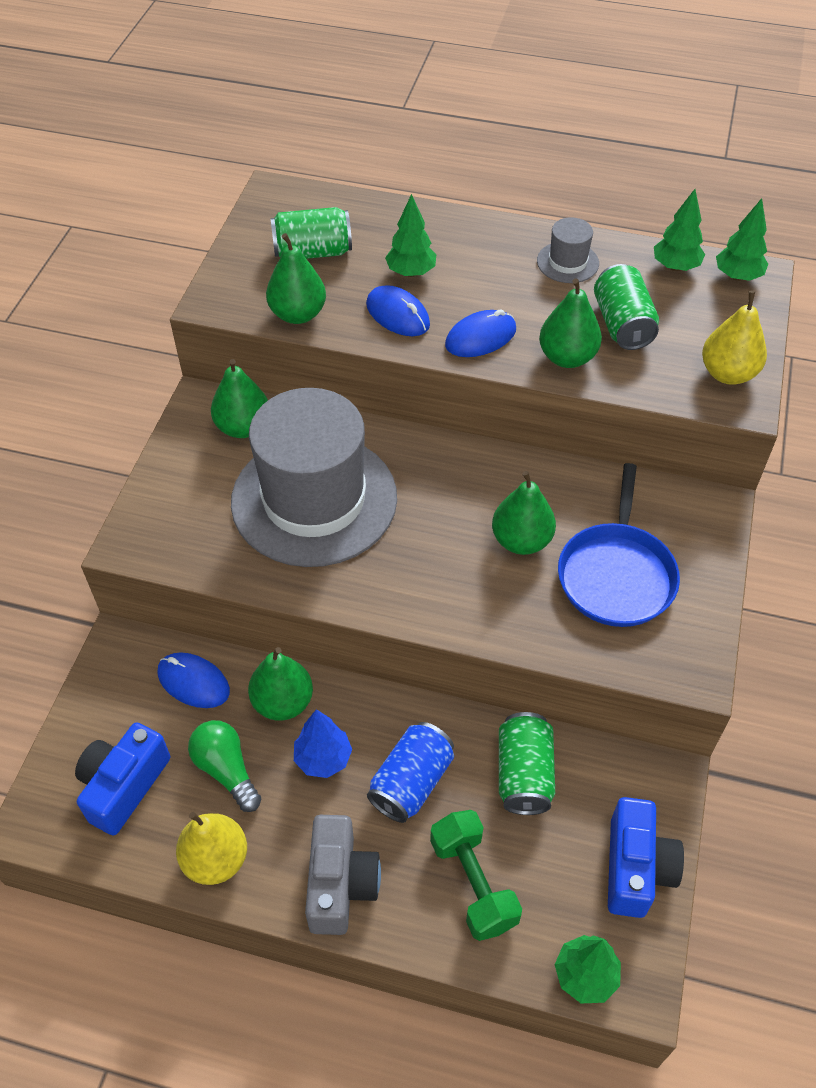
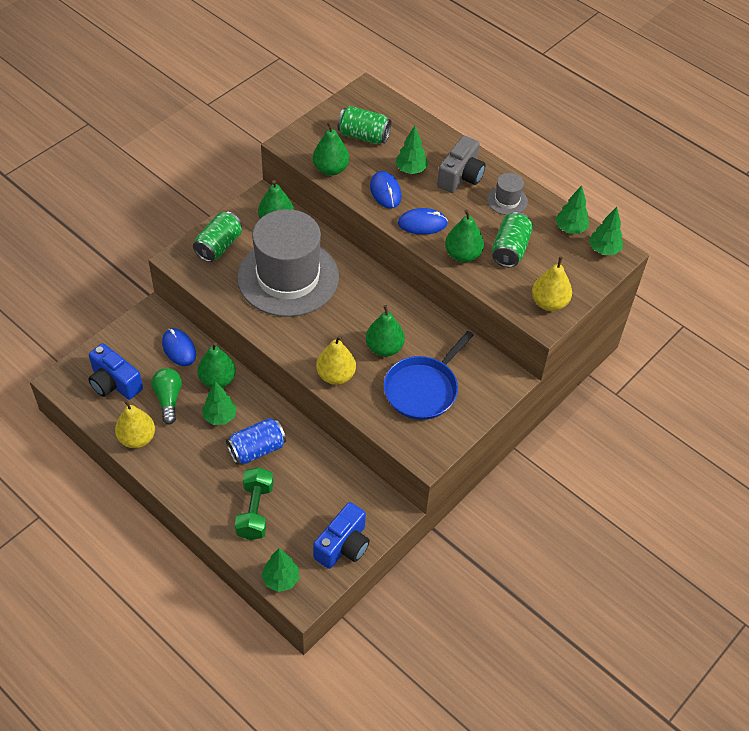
camera: 25 degrees right, 0 degrees up
(124, 786) = (114, 383): blue camera -> blue camera turned 105 degrees counterclockwise
(323, 759) = (220, 417): blue tree -> green tree
(340, 884) = (189, 479): grey camera -> grey camera (460, 176)
(483, 613) = (335, 375): none -> yellow pear
(523, 774) = (318, 473): green can -> green can (219, 246)

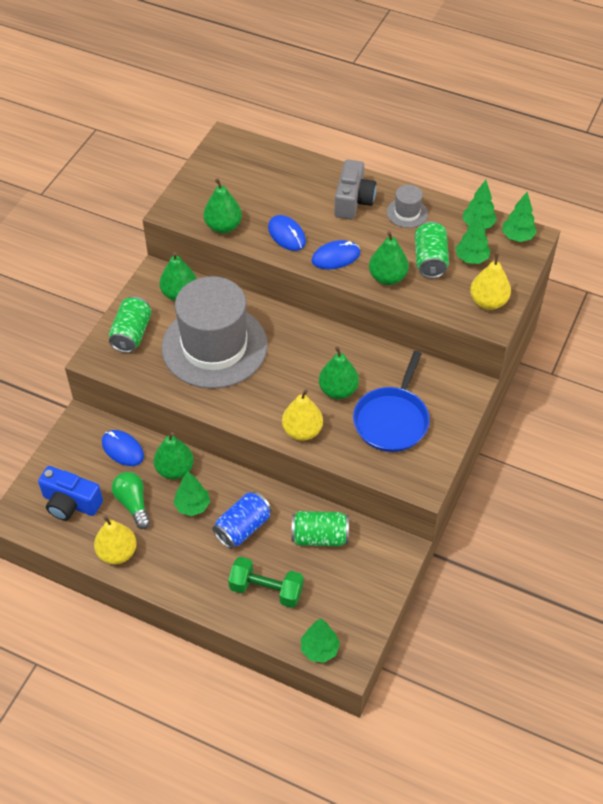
camera: 15 degrees left, 0 degrees up
(255, 511) = (266, 590): green dumbbell -> green dumbbell turned 60 degrees counterclockwise
(343, 545) = (366, 597): blue camera -> none
(363, 136) = (242, 185): green can -> green can (319, 537)
(411, 170) = (302, 207): green tree -> green tree (471, 259)

